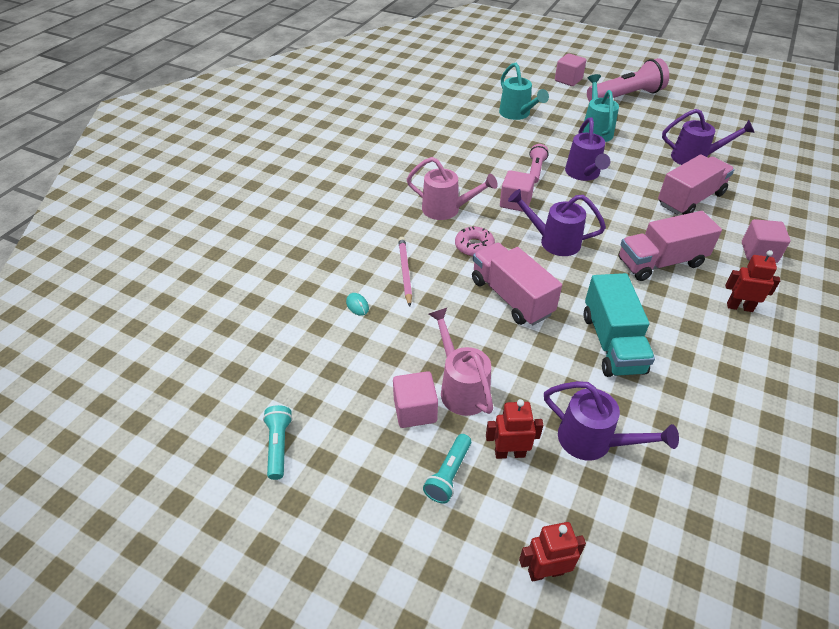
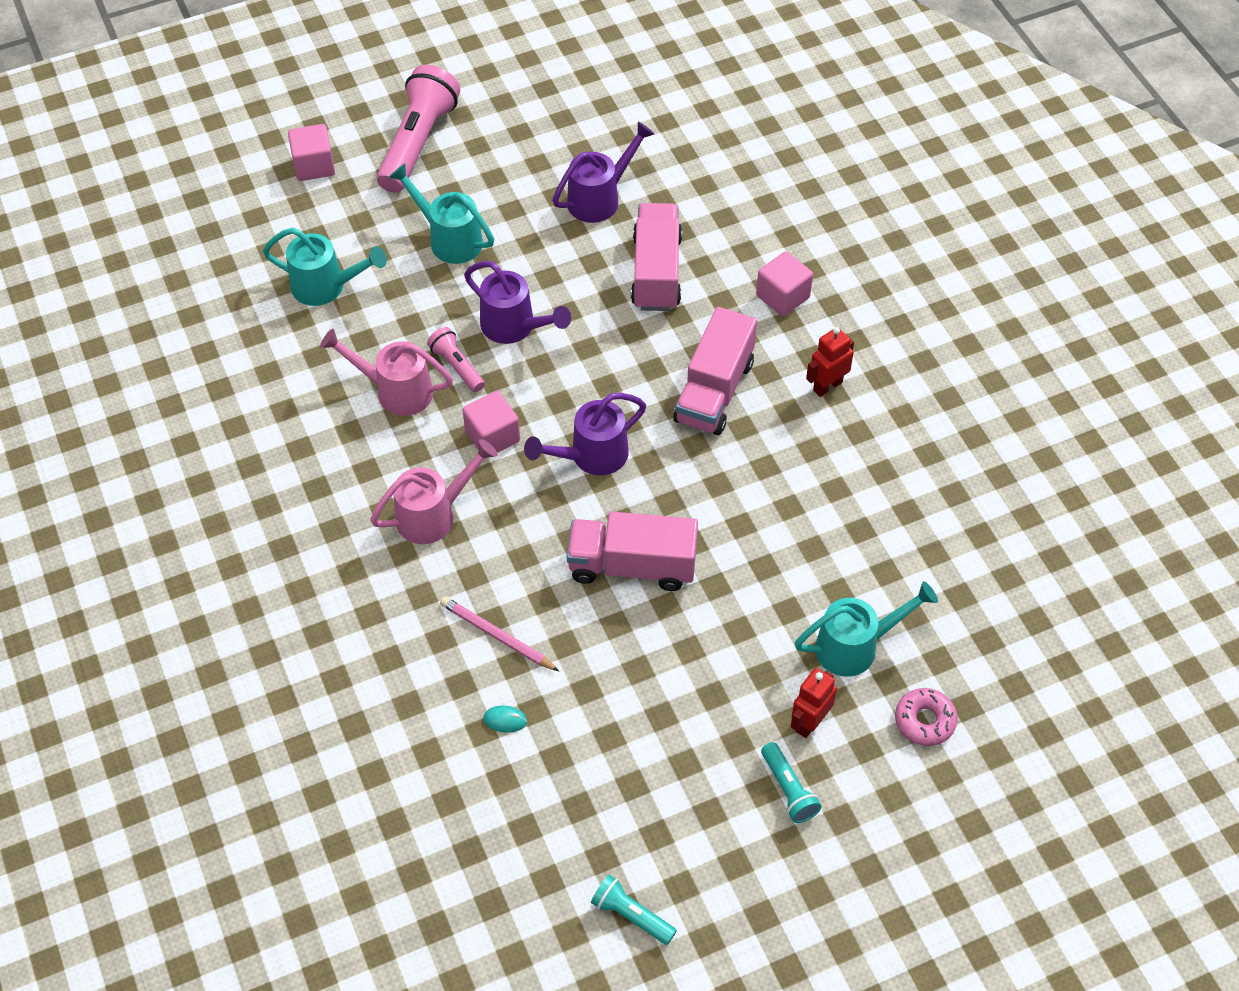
camera: 50 degrees left, 10 degrees up
(415, 410) = (695, 766): pink cube -> none
(461, 388) = (705, 705): pink watering can -> pink watering can (396, 391)
(474, 246) = (523, 537): pink donut -> pink donut (924, 721)
(545, 571) = (934, 786): red robot -> none
(592, 441) = (855, 646): purple watering can -> turquoise watering can
(612, 343) = (770, 531): turquoise truck -> none

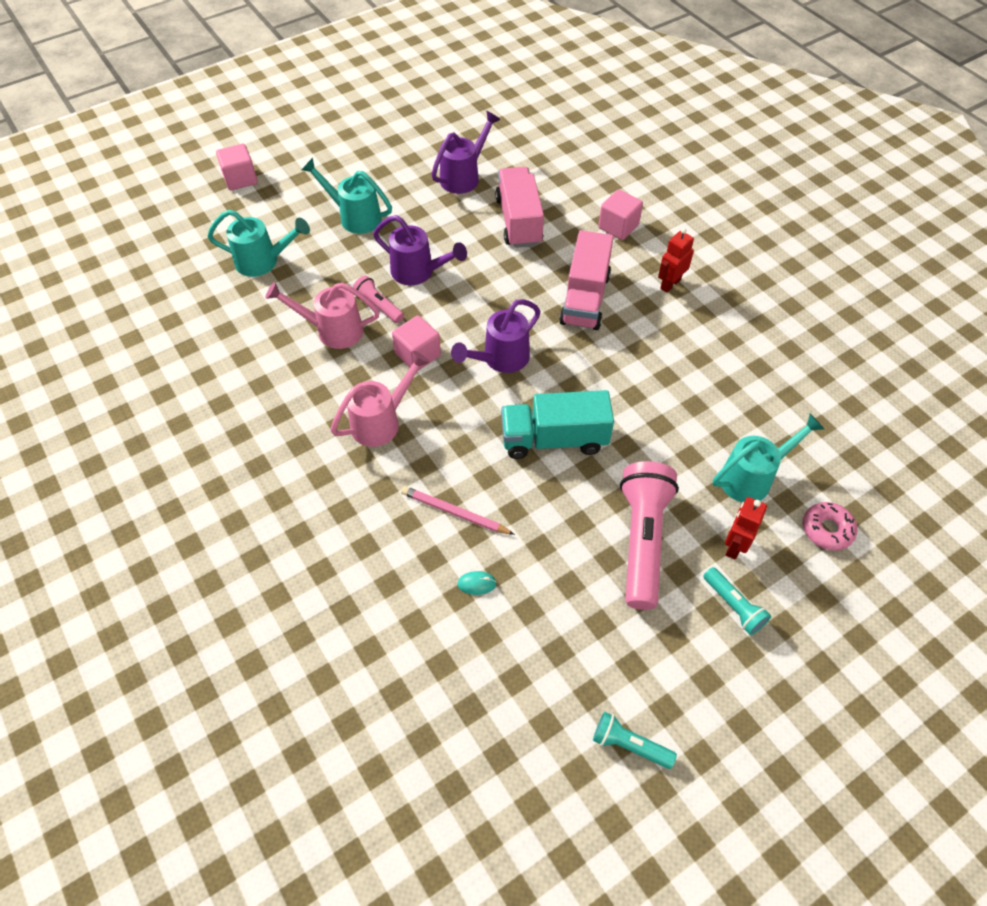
camera: 10 degrees left, 0 degrees up
(418, 143) = (318, 155): pink flashlight -> pink flashlight (642, 540)
(632, 566) = (554, 439): pink truck -> turquoise truck

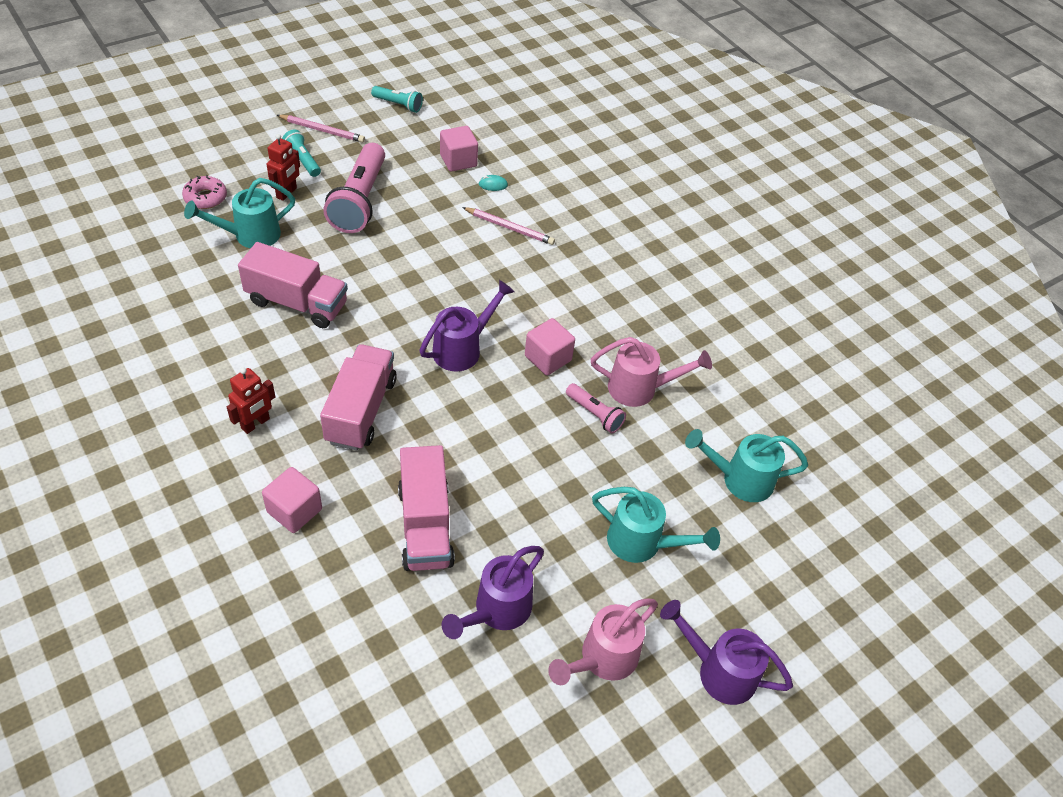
camera: 175 degrees right, 5 degrees down
(240, 179) = (815, 620): pink cube -> pink cube (458, 160)
(381, 422) = (578, 298): pink watering can -> pink watering can (603, 658)
(418, 272) = (554, 455): purple watering can -> purple watering can (719, 671)
(554, 439) = (419, 274): turquoise truck -> none
(672, 397) = (297, 303): none -> pink truck
(726, 670) = (322, 130): none -> pink pencil

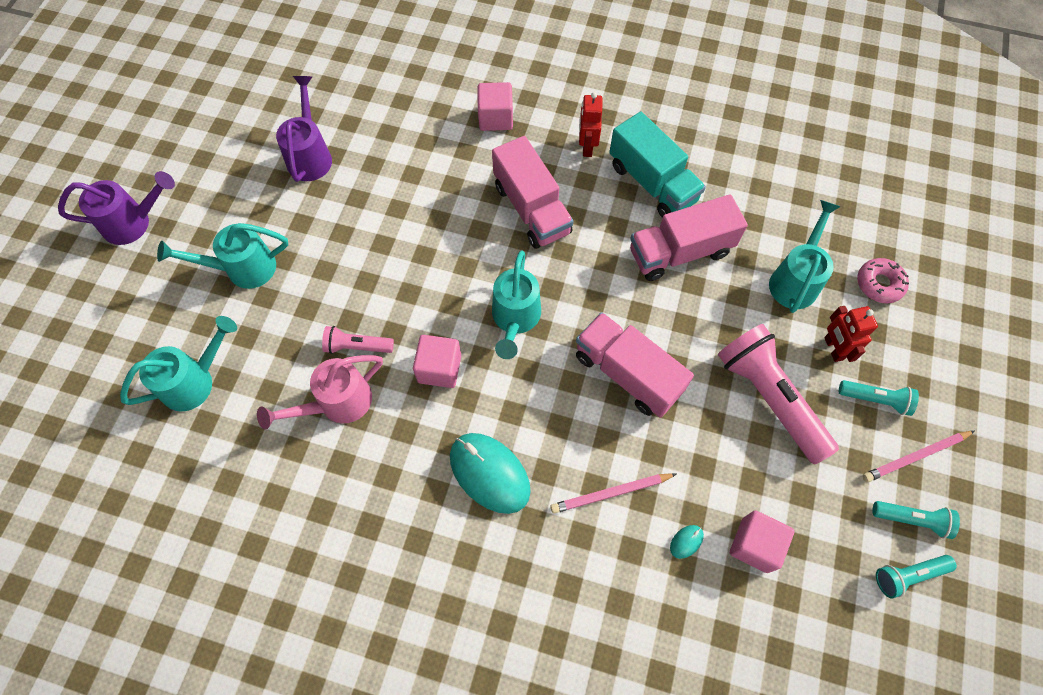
camera: 145 degrees right, 15 degrees up
(248, 358) = (652, 183): none -> turquoise truck
(364, 116) = (912, 519): none -> turquoise flashlight
(425, 525) = (404, 169): pink truck -> pink truck (627, 374)
(462, 349) = (515, 318): purple watering can -> turquoise watering can
(572, 284) = (489, 473): none -> turquoise mouse
(603, 658) = (218, 177): pink watering can -> none

